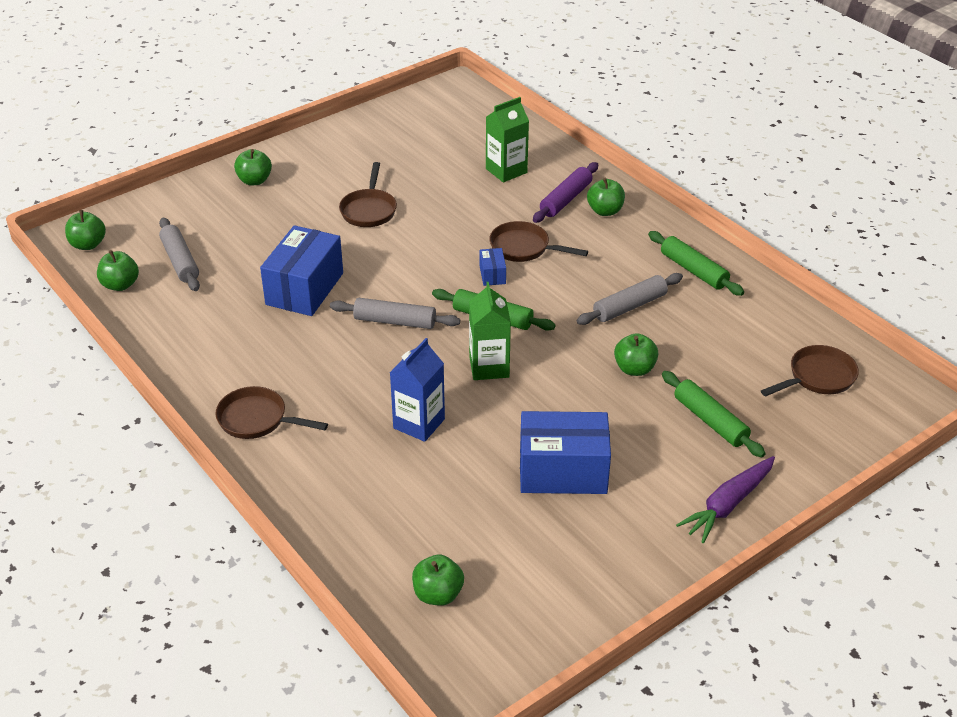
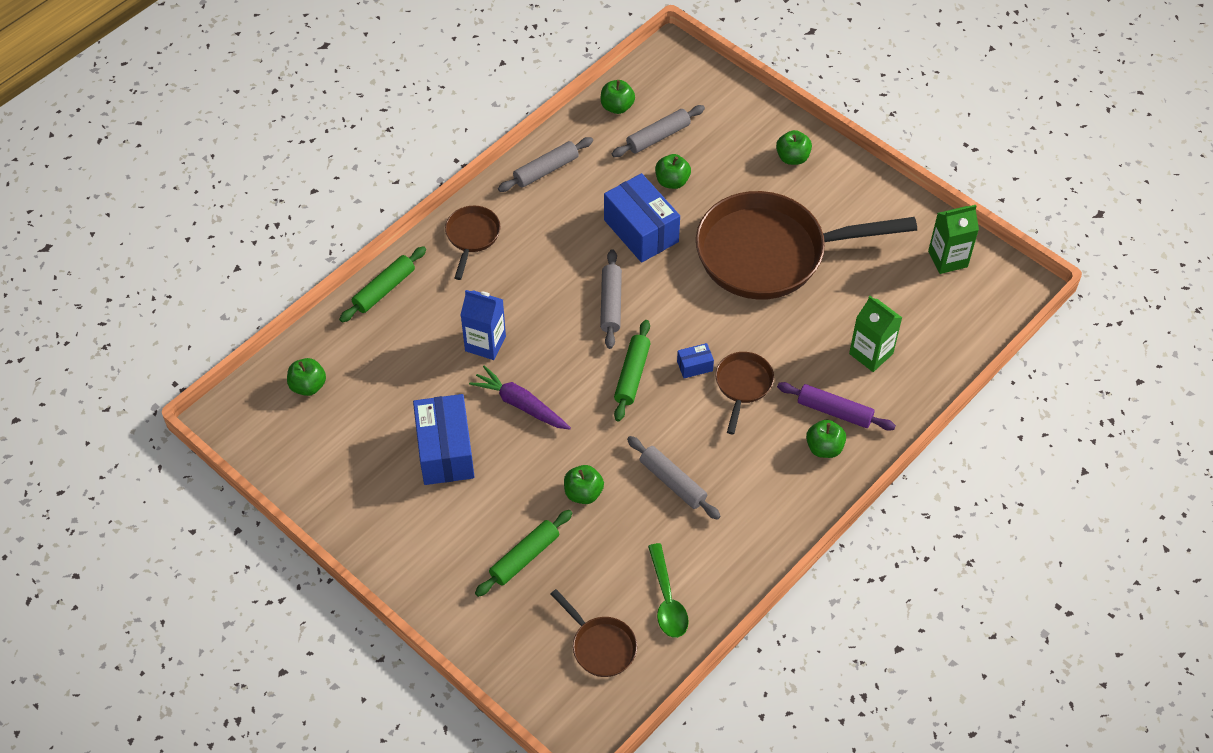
camera: 80 degrees right, 15 degrees up
(88, 244) = (665, 70): green apple -> green apple (672, 181)
(184, 348) = (546, 170): none -> grey rolling pin
(304, 289) = (641, 231): blue box -> blue box turned 45 degrees clockwise
(369, 210) = (770, 253): brown pan -> brown pan, size x2.30
(489, 367) = (564, 382): green carton -> green carton (947, 259)
(693, 270) = (742, 533): green rolling pin -> green rolling pin (384, 289)
(728, 505) = (424, 574): purple carrot -> purple carrot (520, 404)
(764, 327) = (667, 599): none -> green spoon

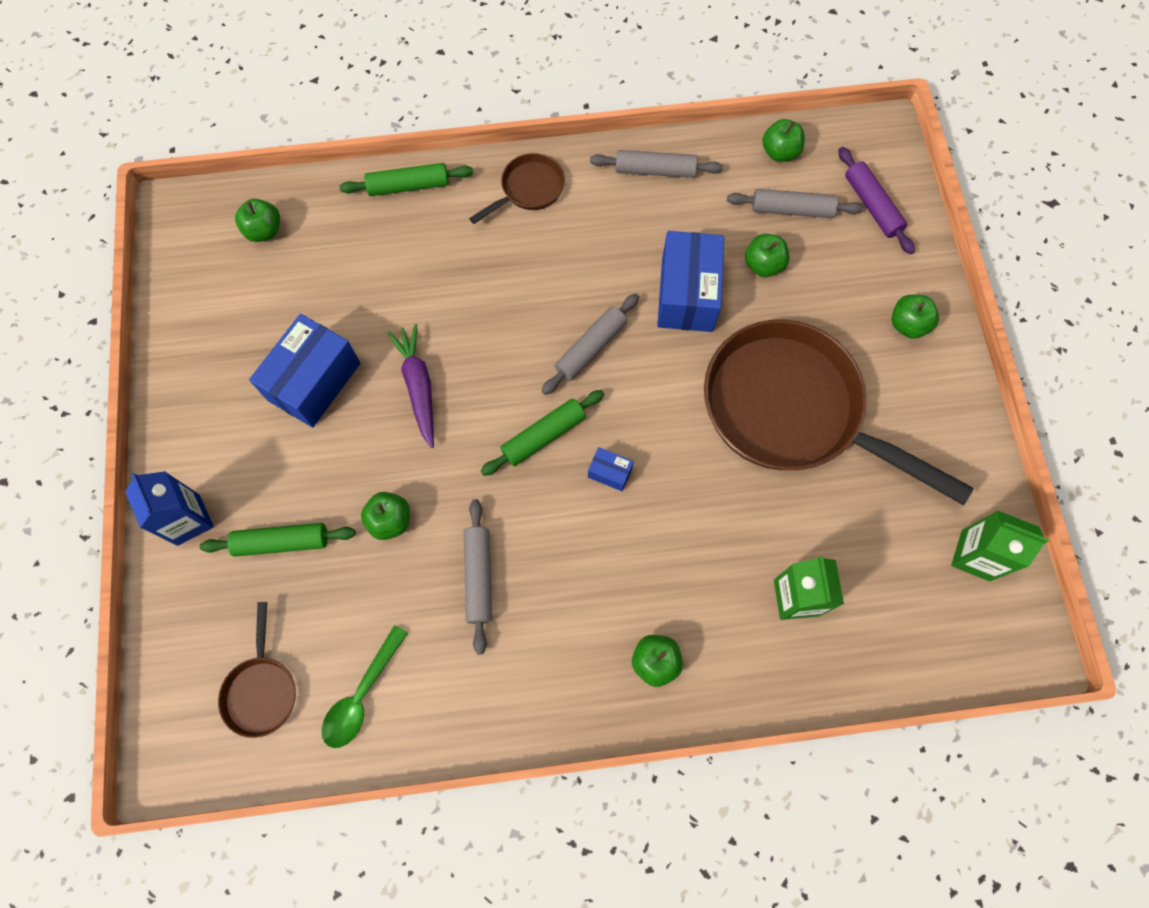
camera: 40 degrees right, 15 degrees up
(485, 343) = (444, 302): blue carton -> blue carton (188, 520)
(743, 386) = (636, 530): brown pan -> none
(834, 411) = (702, 631): purple rolling pin -> purple rolling pin (872, 206)

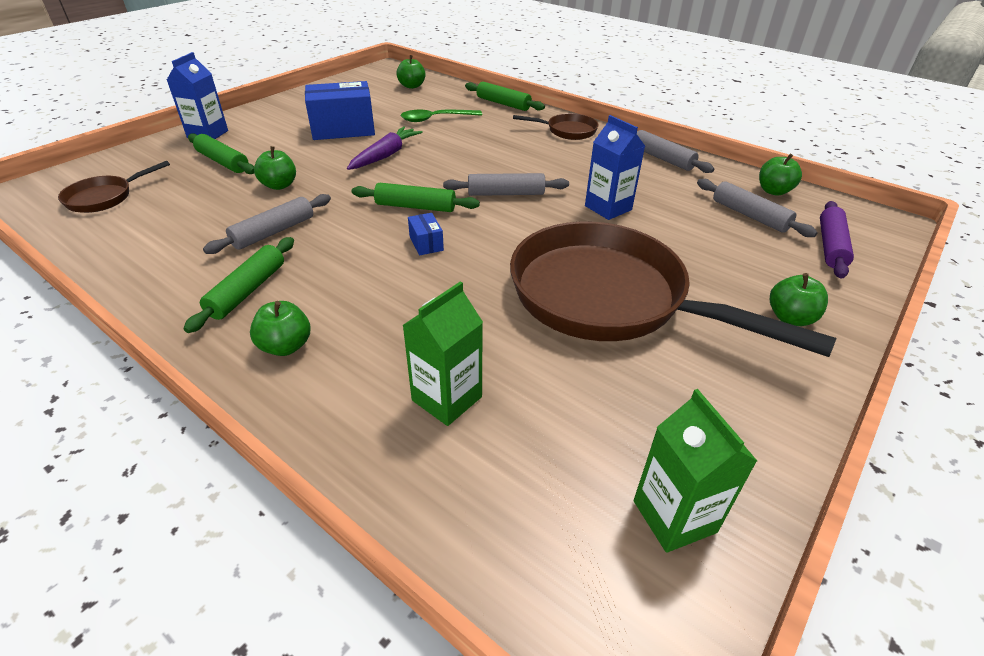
camera: 45 degrees right, 30 degrees down
(362, 694) = (131, 231): green spoon -> green spoon (436, 119)
(557, 648) = (247, 291): none -> green rolling pin
(687, 294) = (608, 208): blue box -> blue carton
(763, 265) = (689, 225): green apple -> none
(792, 410) = (609, 298): brown pan -> brown pan turned 45 degrees counterclockwise

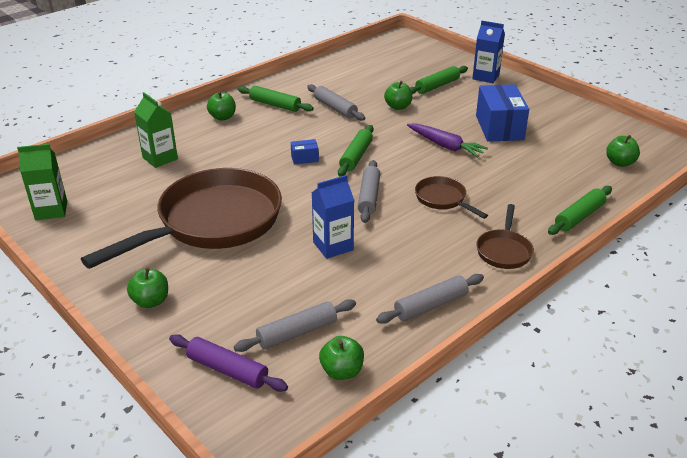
camera: 100 degrees right, 5 degrees down
(105, 197) = (390, 58): brown pan -> brown pan (443, 199)
(436, 119) = (528, 173): green spoon -> none

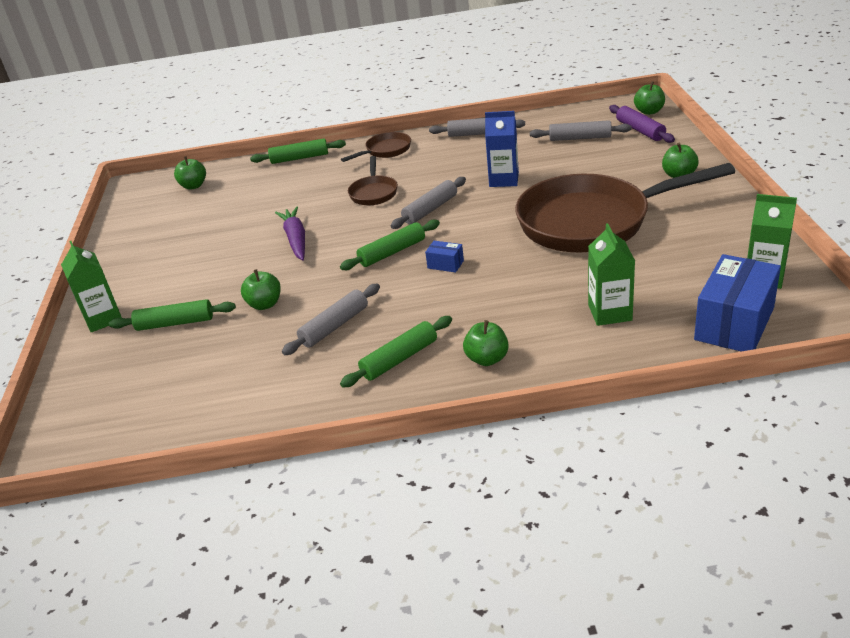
camera: 140 degrees left, 0 degrees up
(275, 105) = (399, 359): green rolling pin -> green rolling pin turned 75 degrees clockwise
(335, 108) = (334, 326): grey rolling pin -> grey rolling pin turned 45 degrees clockwise
(342, 371) = (568, 117): green apple -> green apple (649, 111)
(485, 77) = (103, 319): blue carton -> green carton
(499, 127) = (216, 245): blue box -> blue box (734, 324)

